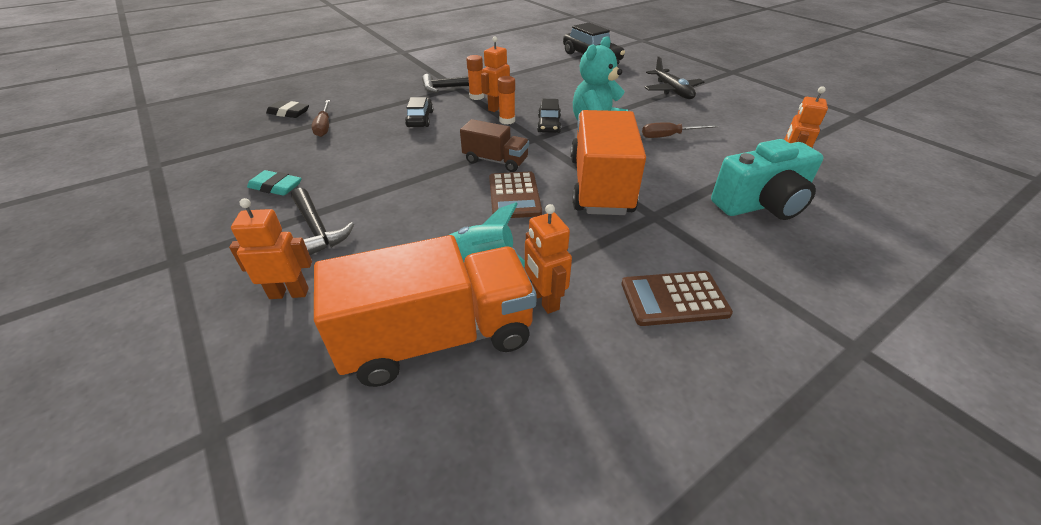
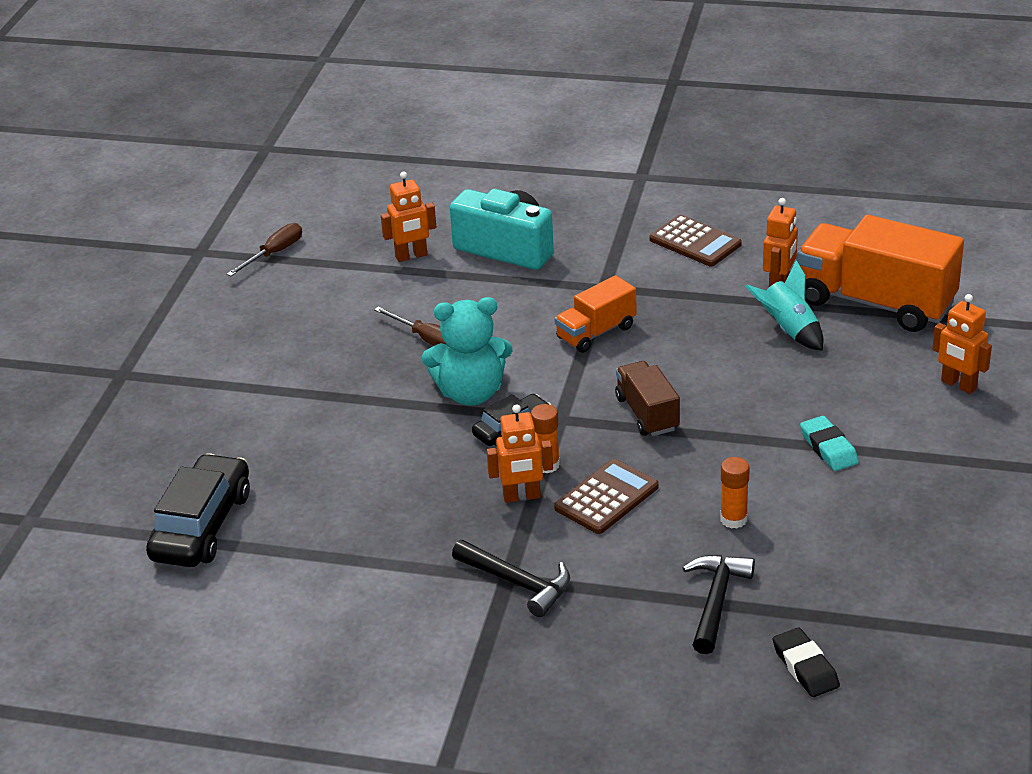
camera: 130 degrees left, 5 degrees down
(276, 187) = (908, 512): turquoise eraser -> turquoise eraser (828, 448)
(317, 229) = (898, 432): black hammer -> black hammer (716, 601)
(324, 126) = (779, 597): brown screwdriver -> brown screwdriver (274, 253)
(420, 119) = (643, 534): black car -> none
(476, 97) = (513, 536): orange glue stick -> orange glue stick (733, 519)
(514, 196) = (687, 366): brown calculator -> brown calculator (606, 498)
(600, 185) = (596, 332): orange truck -> orange truck, size x0.54
(672, 90) = (270, 392): black plane -> none

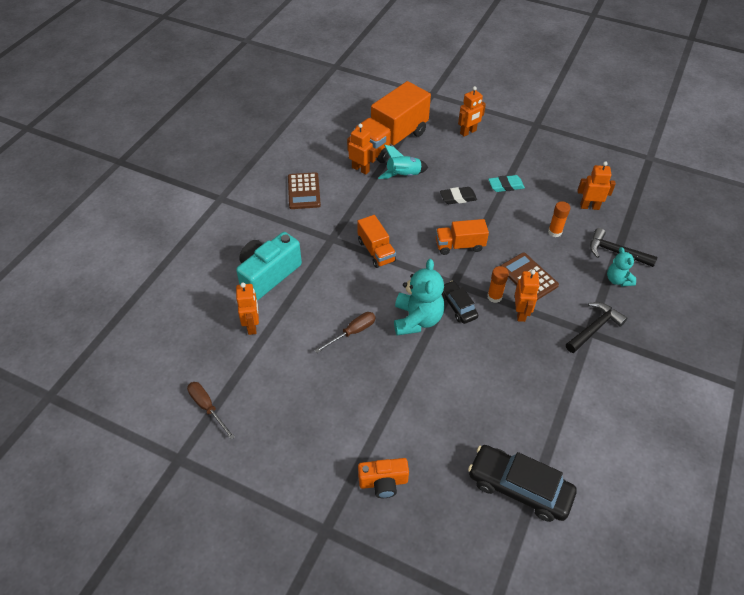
camera: 80 degrees left, 15 degrees up
(192, 407) = (383, 482): none -> orange camera
(644, 607) = (617, 280): none -> turquoise teddy bear
(647, 414) = (459, 245): brown truck -> orange truck
(695, 242) = (304, 191): brown calculator -> brown calculator turned 120 degrees clockwise
(805, 667) = (663, 232): black eraser -> black eraser (458, 198)
(828, 559) = (589, 206): none -> orange robot

